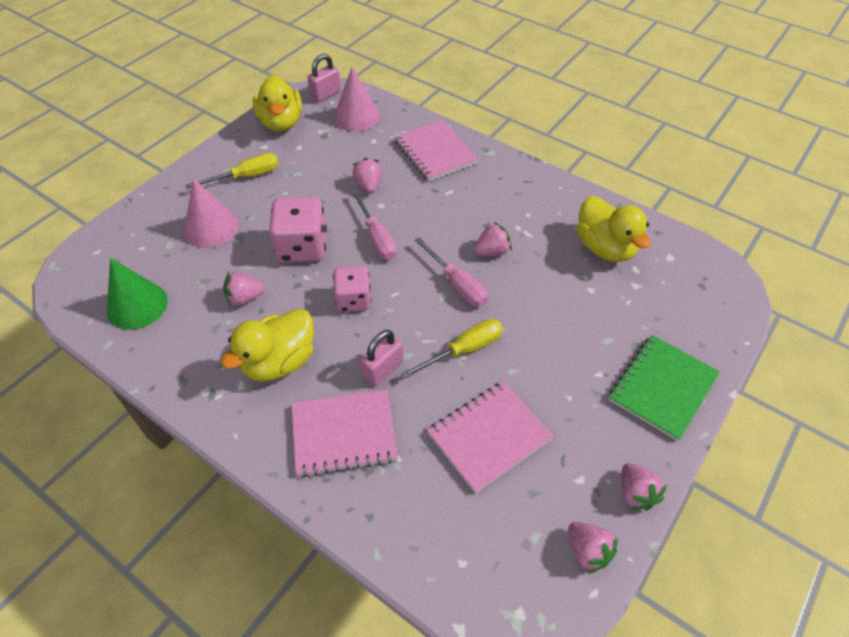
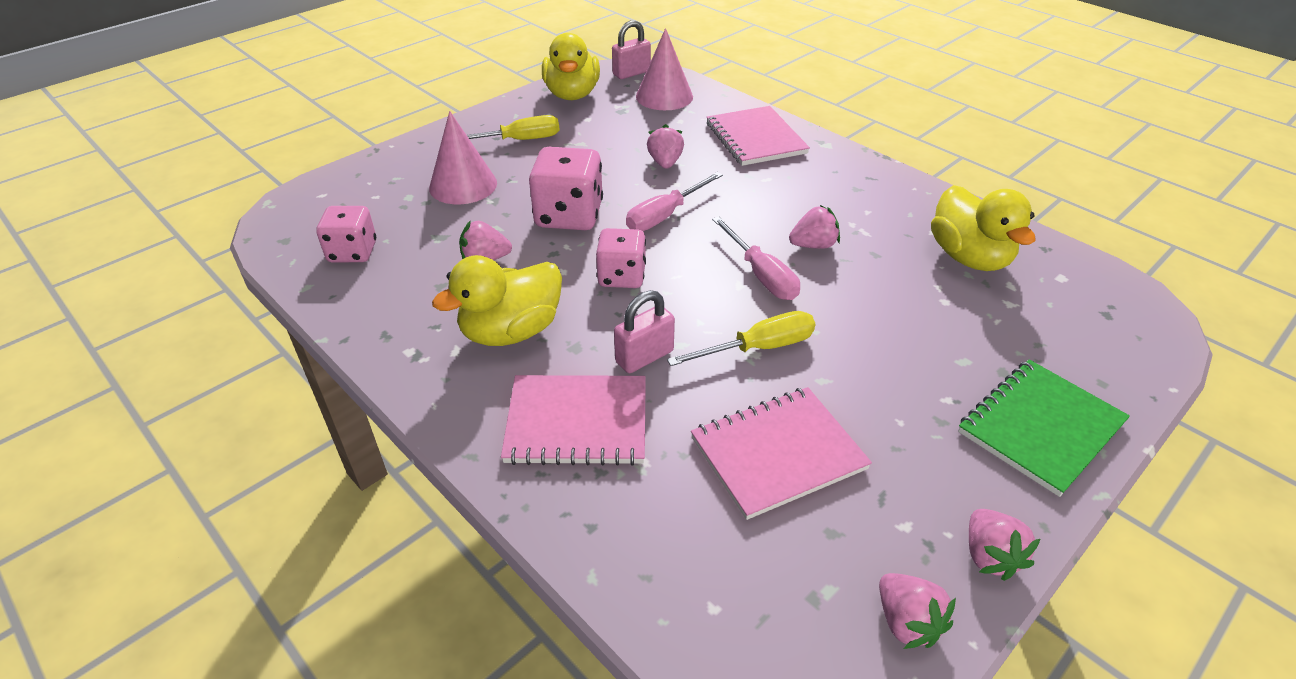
camera: 10 degrees right, 10 degrees down
(137, 305) = (352, 252): green cone -> pink dice
(376, 237) = (665, 215): pink screwdriver -> pink screwdriver turned 60 degrees clockwise

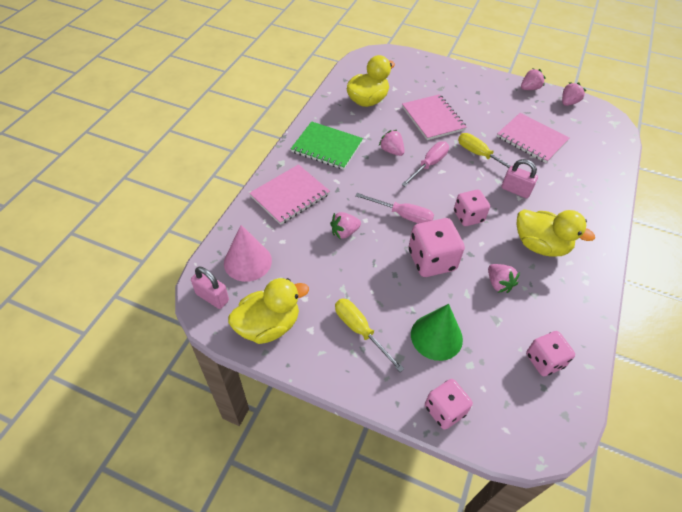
camera: 115 degrees left, 10 degrees up
(383, 165) = (444, 410): none -> pink dice
(463, 185) = (436, 336): pink cone -> green cone
(577, 422) = (569, 200): pink notebook -> pink notebook (433, 118)
(1040, 427) = (463, 79): green notebook -> green notebook (327, 147)

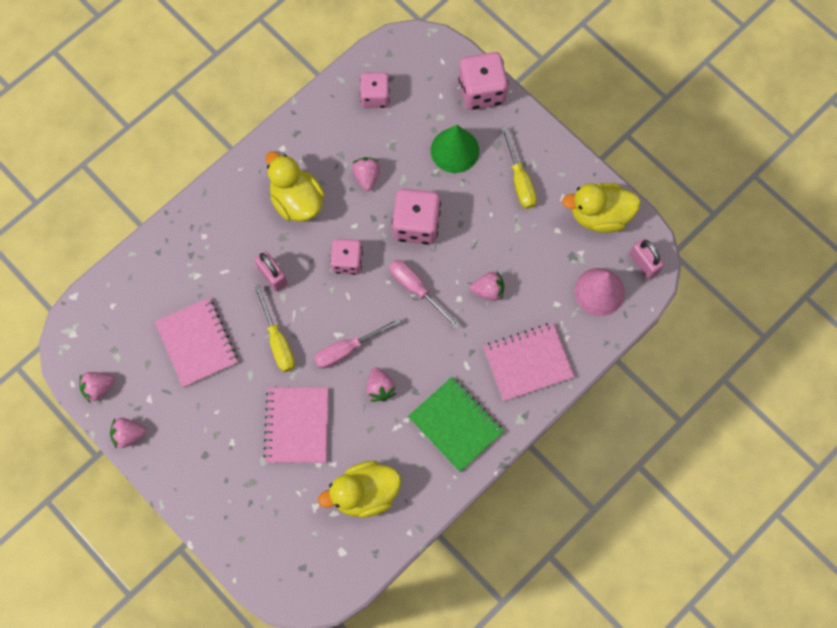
camera: 155 degrees left, 20 degrees up
(444, 410) = (481, 91): pink dice -> pink dice, size x1.50

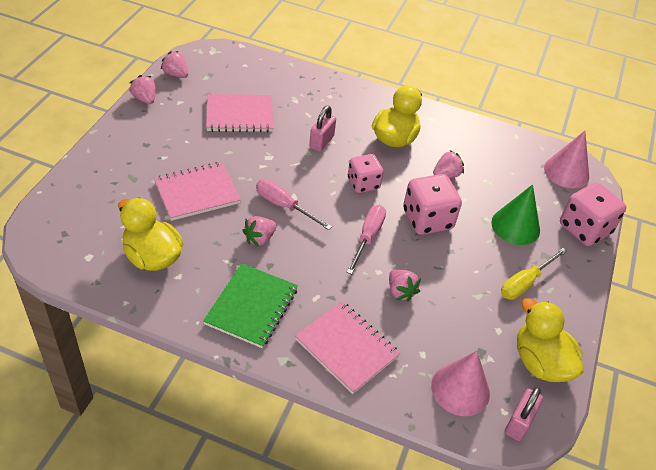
camera: 60 degrees right, 25 degrees down
(197, 343) = (239, 115): pink notebook -> pink notebook turned 45 degrees clockwise
(277, 341) = (267, 160): yellow screwdriver -> none
(375, 97) = (519, 160): pink dice -> none
(407, 62) = (566, 172): none -> pink cone

